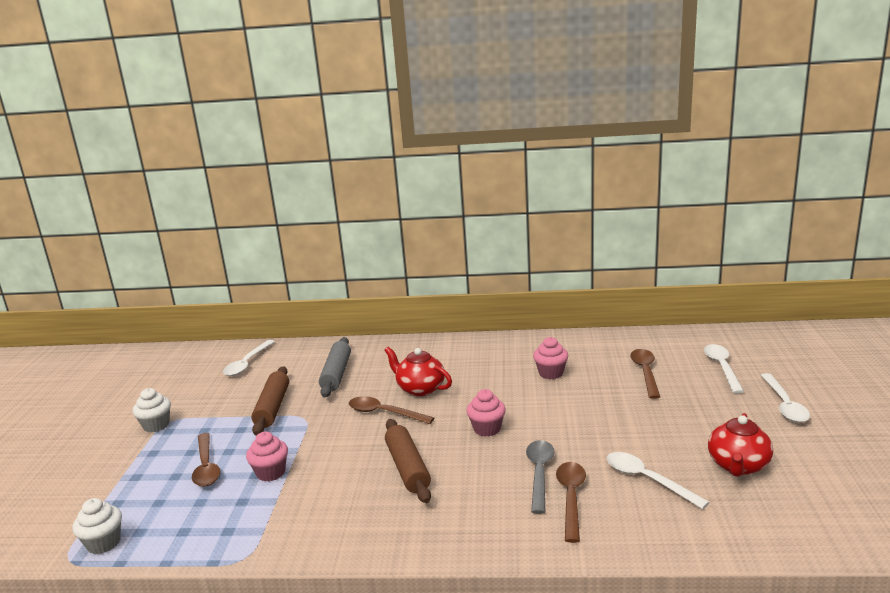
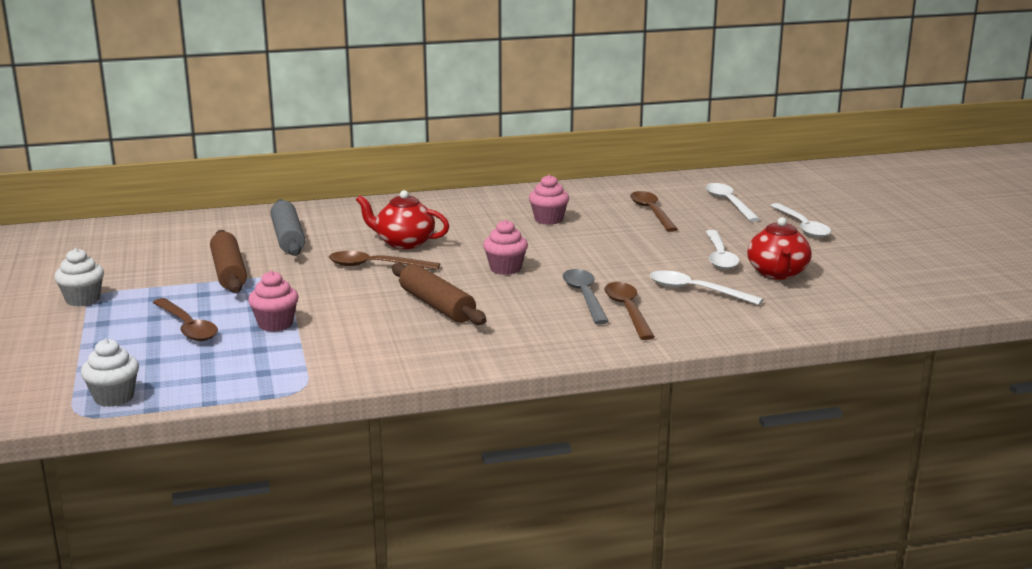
camera: 20 degrees left, 0 degrees up
(247, 363) = (157, 236): white spoon -> white spoon (719, 257)

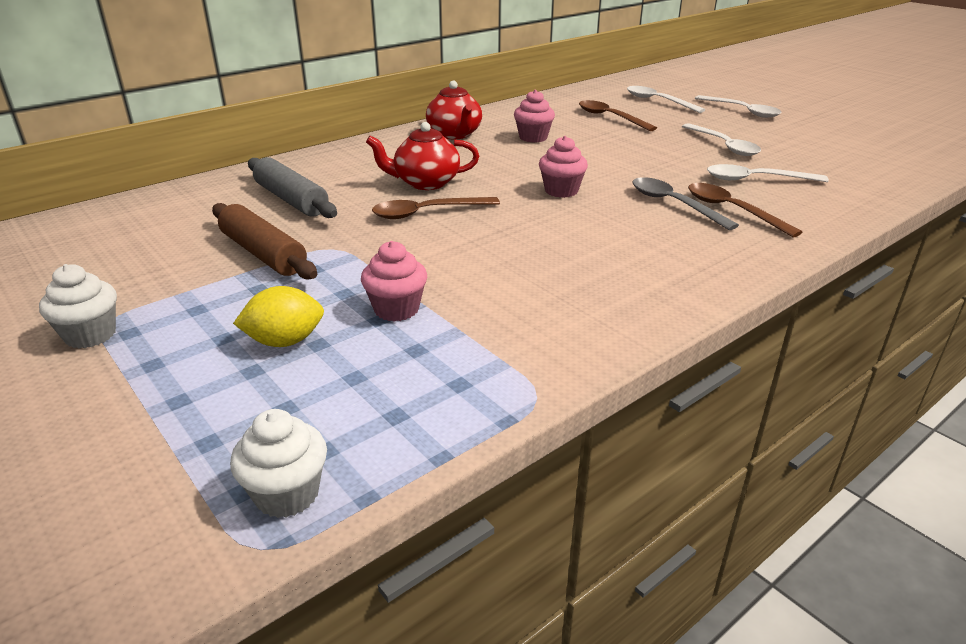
camera: 25 degrees left, 10 degrees up
(187, 327) = (285, 341): brown spoon -> yellow lemon
(437, 306) = (549, 244): brown rolling pin -> none
(777, 273) = (790, 152): red teapot -> red teapot (455, 134)

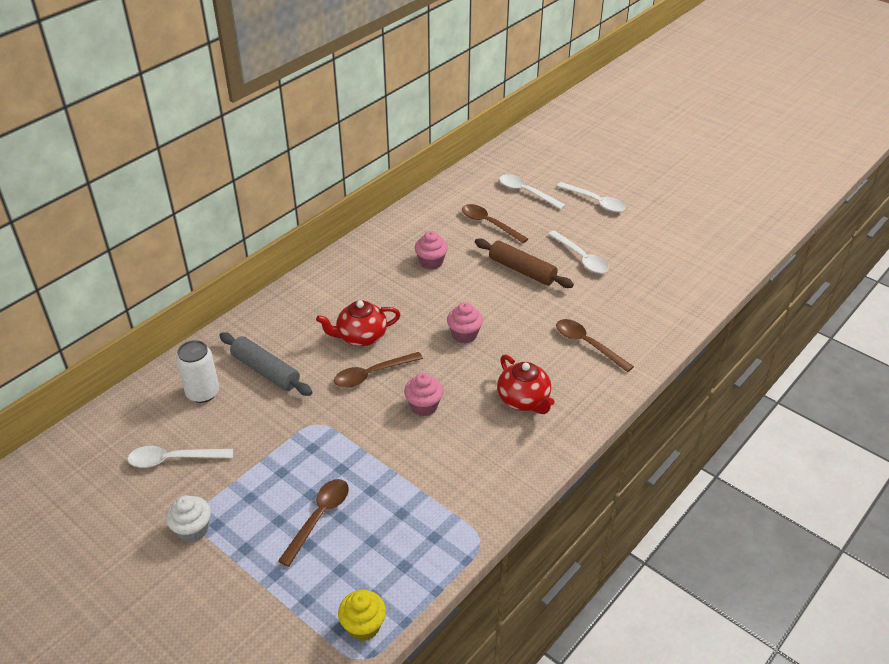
camera: 10 degrees left, 10 degrees up
(201, 210) = (203, 393): none -> white can
(263, 254) = (270, 436): brown rolling pin -> brown rolling pin (522, 270)
(285, 341) = (319, 518): yellow lemon -> brown spoon
(287, 494) = (363, 626): white cupcake -> yellow cupcake
(396, 309) = (379, 479): pink cupcake -> pink cupcake (424, 406)
(455, 134) = (366, 265): red teapot -> red teapot (524, 400)
(674, 204) = (547, 342): grey spoon -> none
(756, 179) = (605, 303): white spoon -> white spoon (173, 459)

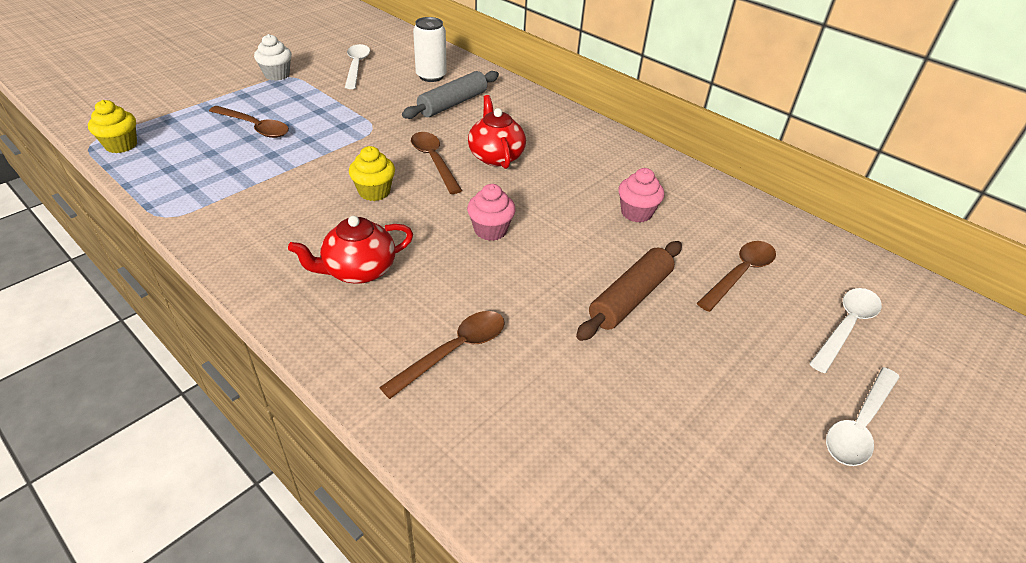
camera: 90 degrees right, 0 degrees up
(424, 406) = (374, 192): pink cupcake -> yellow cupcake
(581, 258) = (674, 375): white spoon -> none

